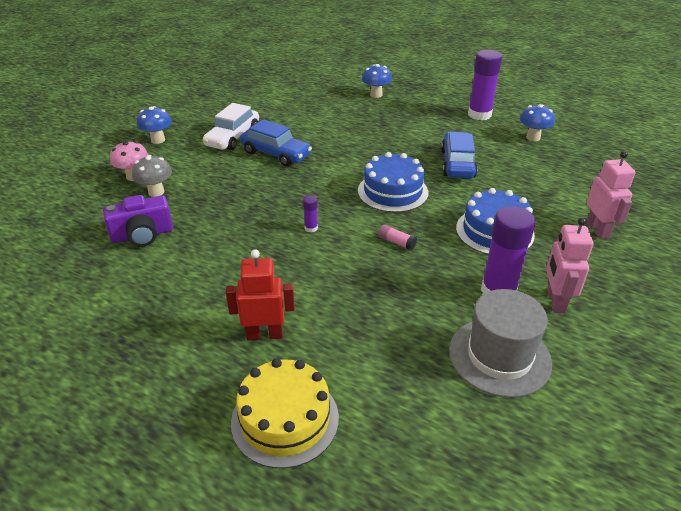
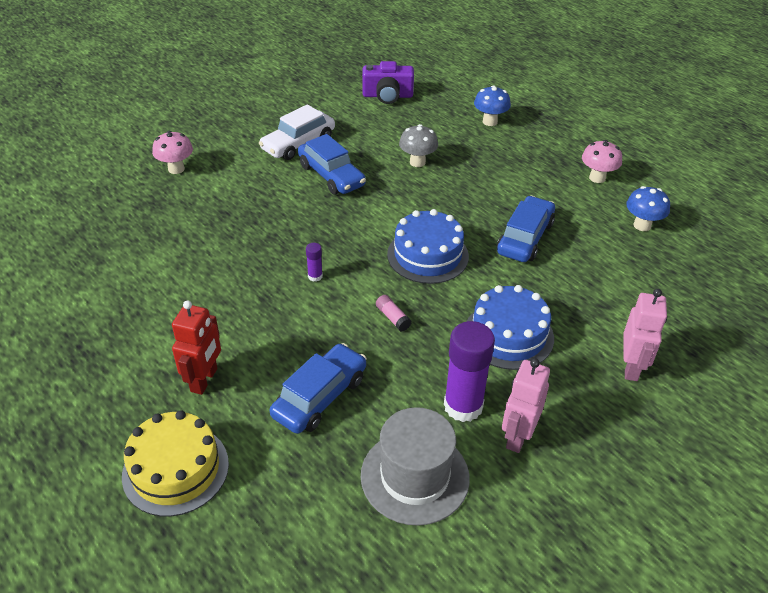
camera: 20 degrees right, 5 degrees up
(142, 235) = (151, 239): purple camera -> purple camera (387, 96)
(156, 192) = (188, 193): grey mushroom -> grey mushroom (417, 162)
(158, 140) = (221, 129): blue mushroom -> none
(264, 334) = (204, 380): red robot -> red robot turned 90 degrees clockwise
(377, 318) = (320, 397): none -> blue car
(479, 115) = (597, 178): purple glue stick -> pink mushroom

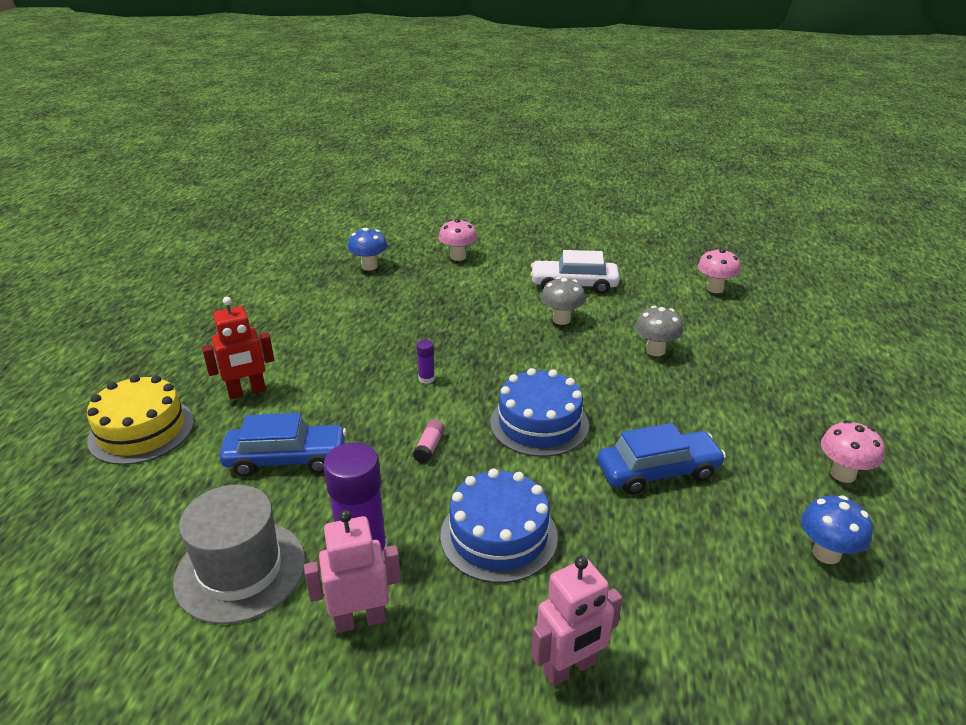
camera: 50 degrees right, 10 degrees down
(331, 175) = (561, 320): blue car -> grey mushroom
(387, 96) = (714, 289): purple camera -> pink mushroom
(490, 121) = (791, 358): blue mushroom -> blue mushroom (369, 266)

